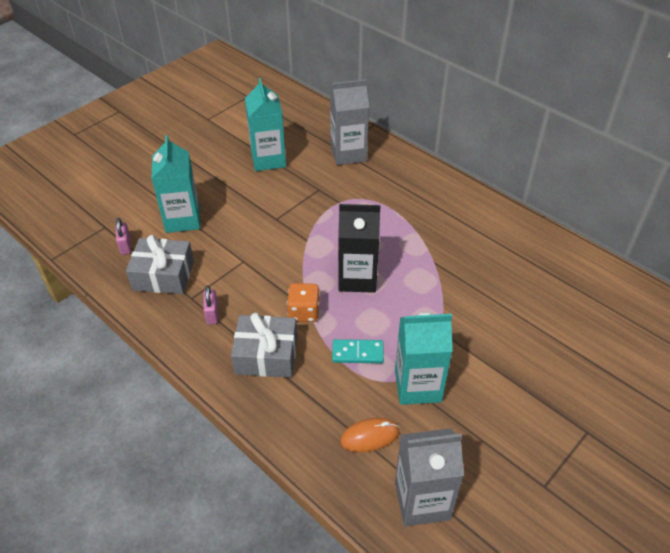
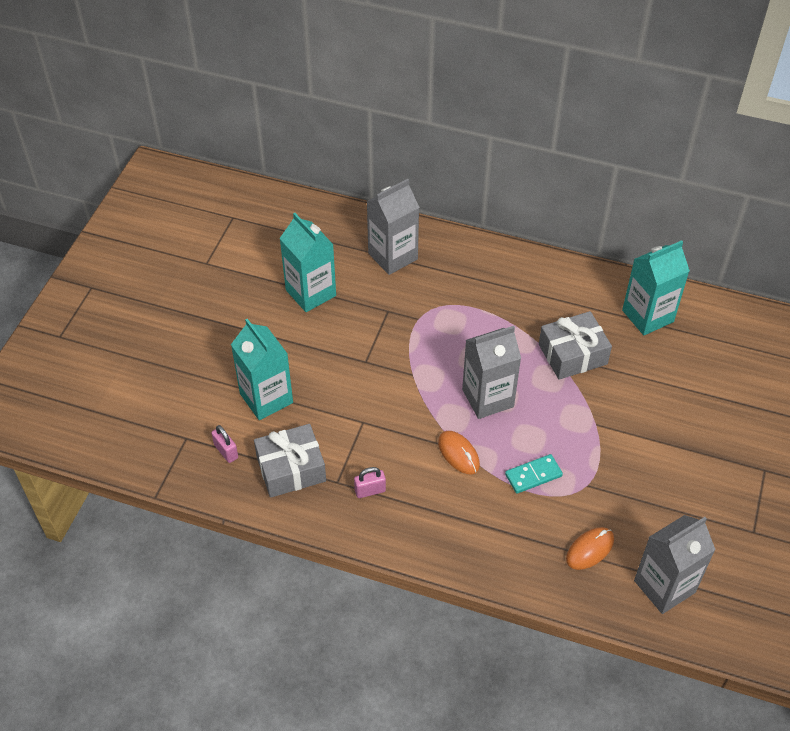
camera: 25 degrees left, 5 degrees up
(212, 314) = (370, 491): pink padlock -> pink padlock turned 75 degrees counterclockwise
(266, 355) = (450, 511): grey gift -> grey gift (572, 354)
(304, 312) = (458, 454): orange dice -> orange mouse
(357, 278) = (488, 398): black carton -> grey carton
(417, 385) = (604, 485): turquoise carton -> turquoise carton (647, 316)

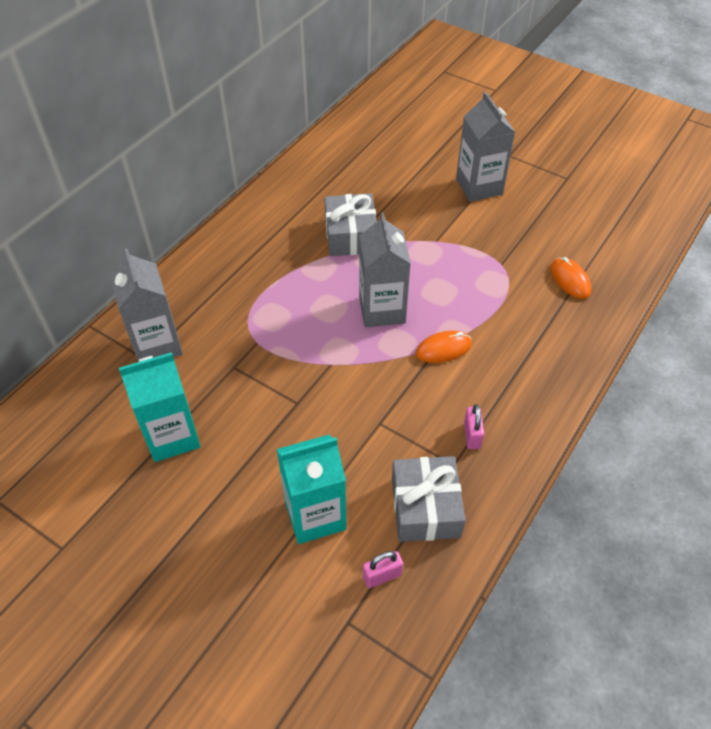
camera: 75 degrees left, 0 degrees up
(533, 475) = (482, 298): turquoise domino -> none
(647, 316) = (326, 176): turquoise carton -> none
(664, 586) = (612, 243): grey carton -> grey carton (479, 187)

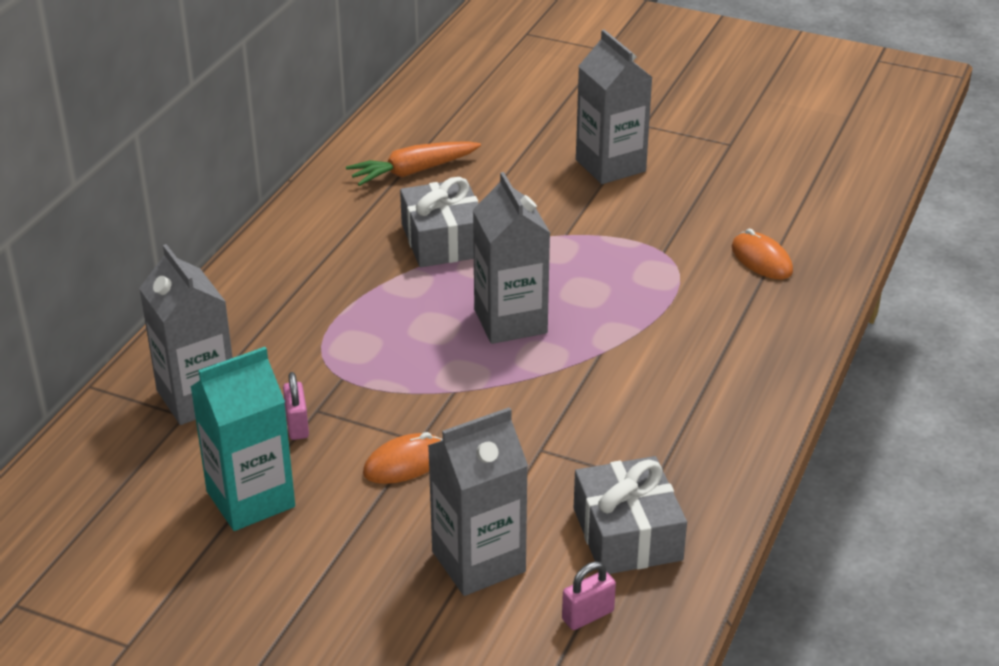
camera: 10 degrees left, 15 degrees down
(315, 515) = (478, 561): turquoise carton -> grey carton
(343, 176) = (414, 171): none -> orange carrot
(443, 349) = (607, 356): orange mouse -> orange mouse (405, 463)
(472, 435) = (670, 447): pink padlock -> pink padlock (297, 425)

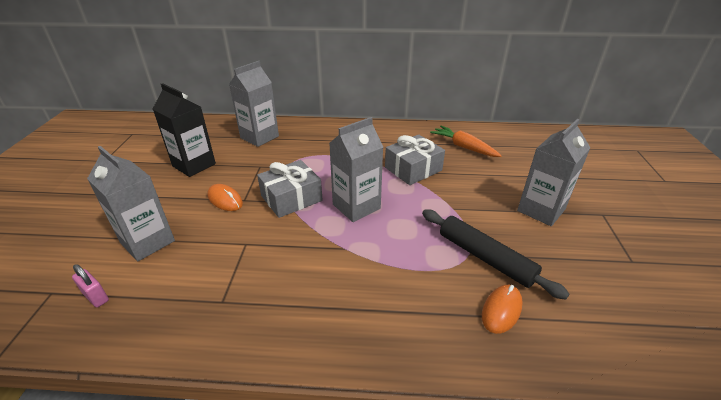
camera: 70 degrees right, 0 degrees up
(250, 499) = (194, 165): turquoise carton -> black carton
(297, 425) = (247, 164): pink padlock -> none
(627, 534) = (170, 299): grey gift -> grey gift (291, 198)
(676, 242) = (485, 258): none -> black rolling pin

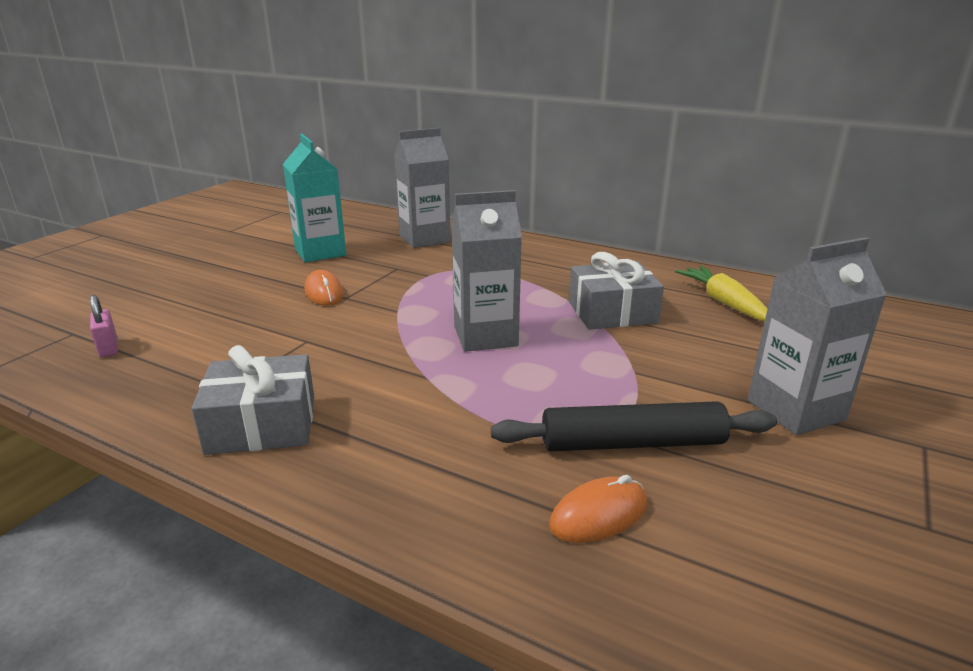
camera: 25 degrees right, 10 degrees down
(147, 242) = (203, 312): grey carton -> none
(194, 165) = (320, 252): black carton -> turquoise carton
(291, 198) = (406, 308): grey gift -> grey gift (262, 424)
(464, 147) = (724, 303): orange carrot -> yellow carrot
(485, 258) = (632, 443): black rolling pin -> black rolling pin turned 75 degrees counterclockwise

